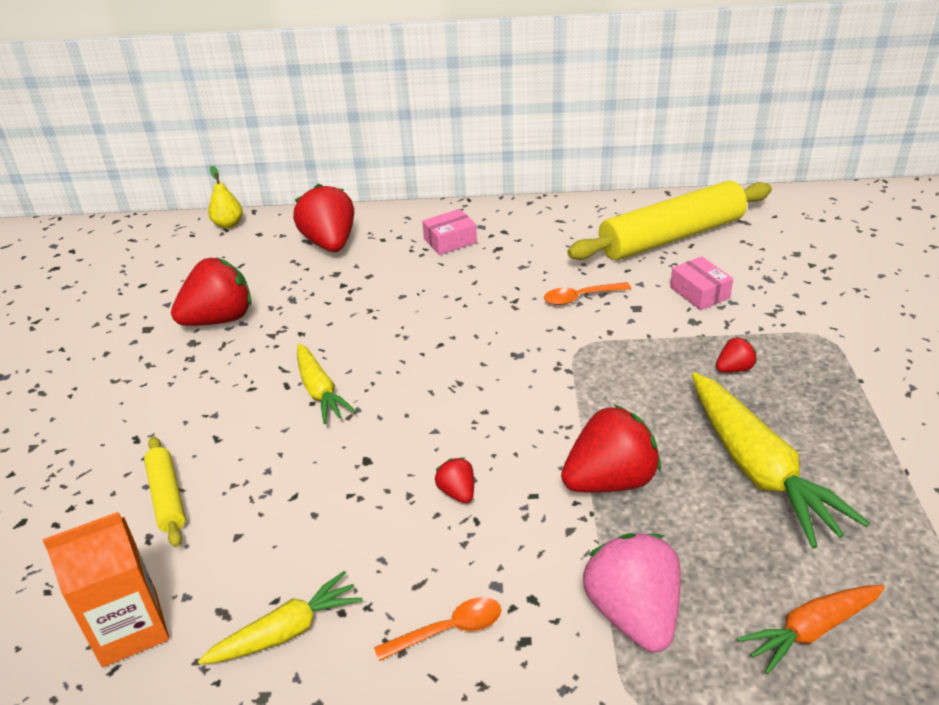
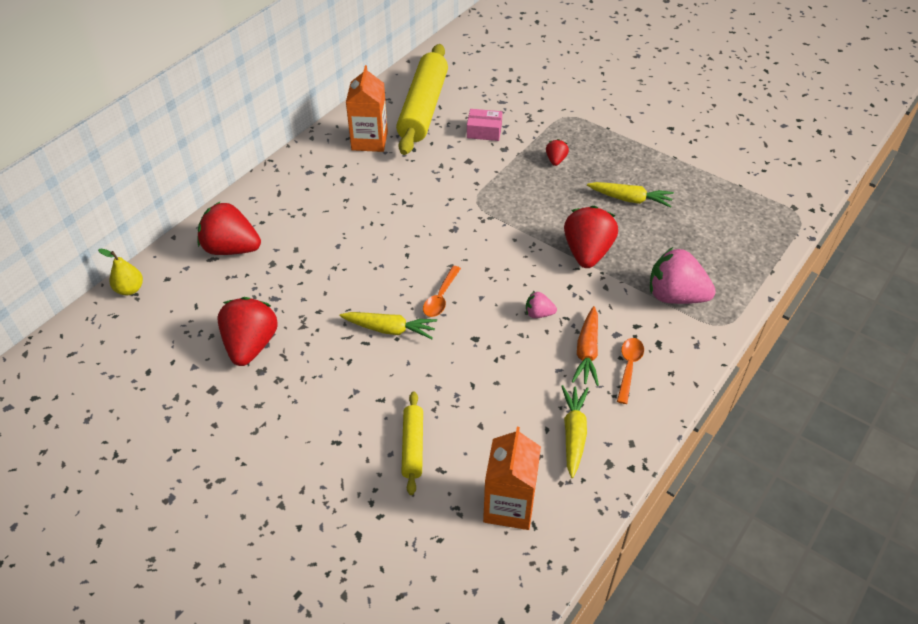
camera: 55 degrees left, 10 degrees up
(167, 497) = (412, 446): yellow rolling pin -> yellow rolling pin turned 75 degrees clockwise
(450, 240) = (306, 193): pink box -> none
(457, 492) = (538, 314): red strawberry -> pink strawberry
(573, 233) = (369, 141): none -> orange carton
(581, 297) = (434, 175): orange spoon -> orange spoon (441, 297)
(758, 469) = (630, 199): yellow carrot -> yellow carrot, size x0.59
(811, 630) = (731, 247): orange carrot -> orange carrot (587, 352)

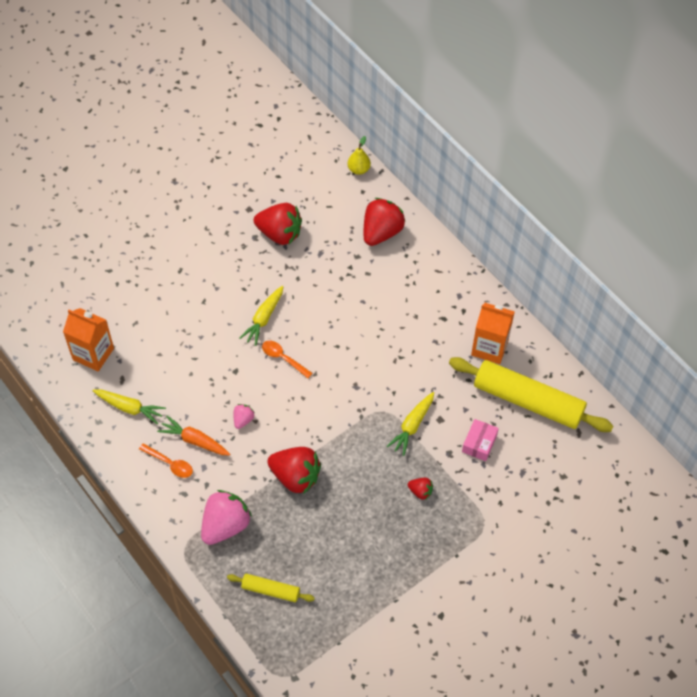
camera: 105 degrees right, 10 degrees up
(412, 446) = (159, 311): yellow rolling pin -> yellow rolling pin (270, 590)
(630, 199) = (349, 536): yellow carrot -> yellow carrot (412, 426)

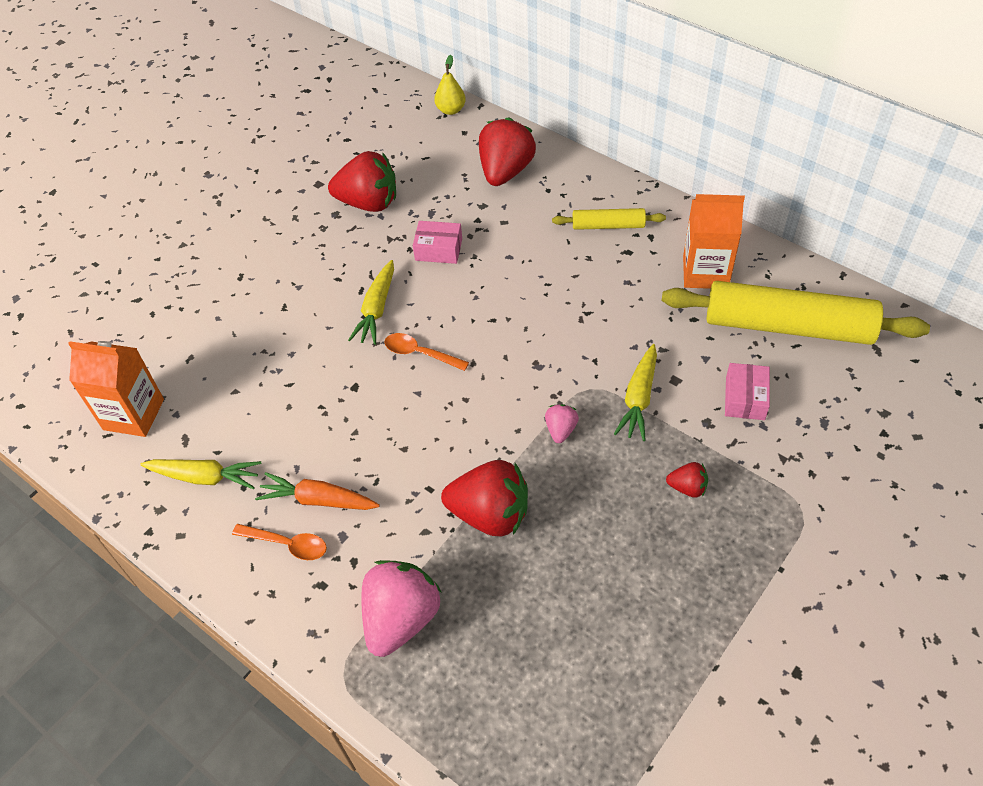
camera: 10 degrees left, 5 degrees down
(243, 420) = (385, 451): pink strawberry -> pink strawberry (561, 430)
(270, 590) = (506, 706): yellow rolling pin -> yellow rolling pin (608, 225)
(317, 284) = (438, 249): none -> pink box

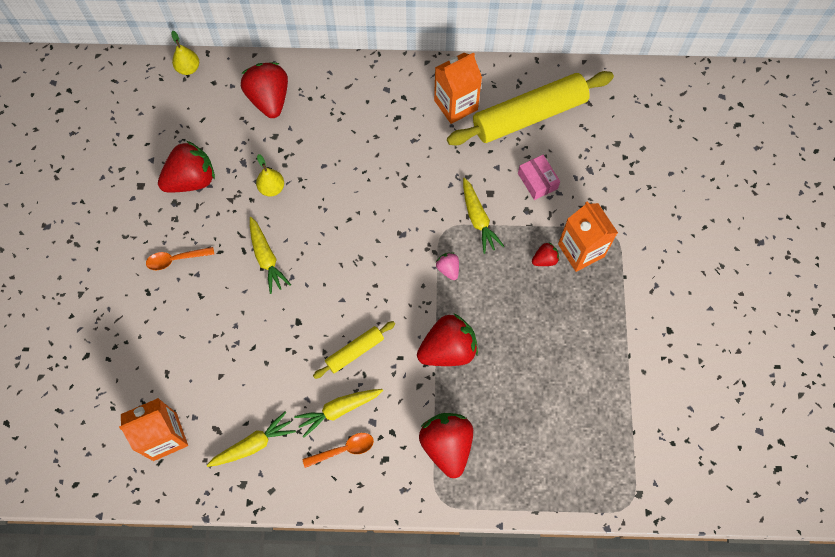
camera: 40 degrees left, 15 degrees up
(318, 500) = (339, 410): orange carrot -> yellow carrot
(401, 618) = (447, 445): pink strawberry -> red strawberry
(420, 353) = (322, 272): orange spoon -> orange spoon (176, 259)
(438, 249) = (272, 188): pink box -> yellow pear
(608, 225) = (370, 104): yellow rolling pin -> yellow rolling pin (355, 351)
(743, 504) = (581, 250): none -> orange carton

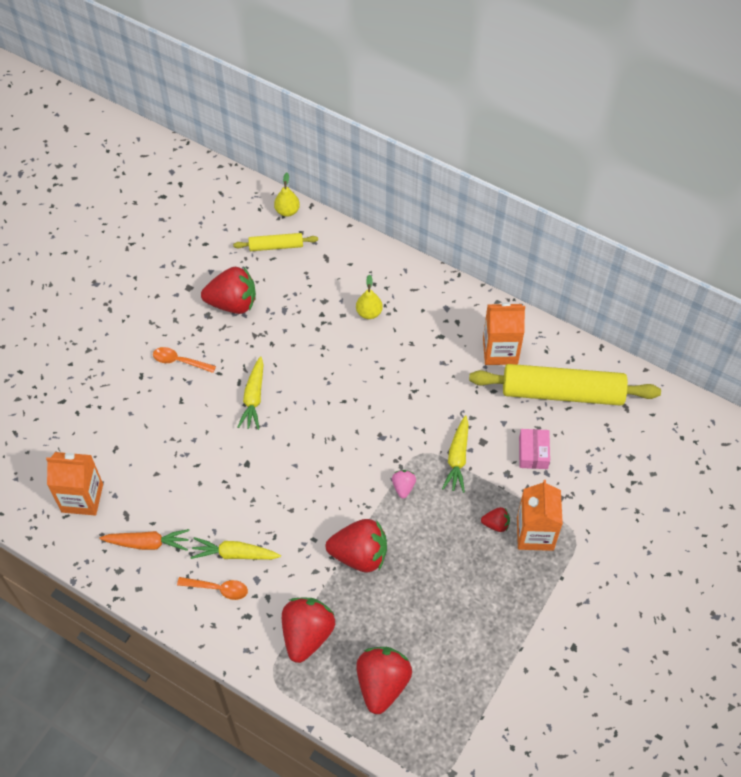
camera: 30 degrees right, 10 degrees down
(253, 444) = (148, 543): yellow carrot -> orange carrot
(269, 99) = (339, 268): red strawberry -> red strawberry (382, 684)
(272, 188) = (294, 343): yellow pear -> yellow pear (369, 313)
(355, 351) = (278, 513): yellow rolling pin -> yellow rolling pin (276, 246)

